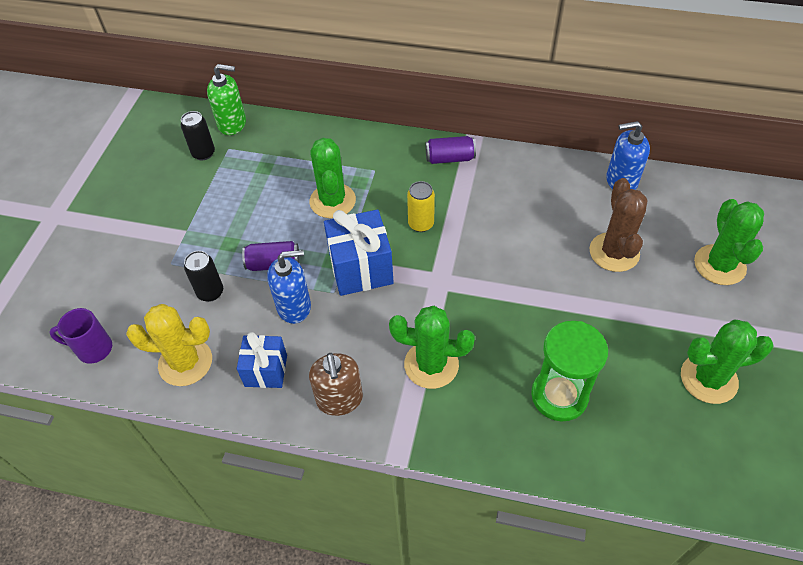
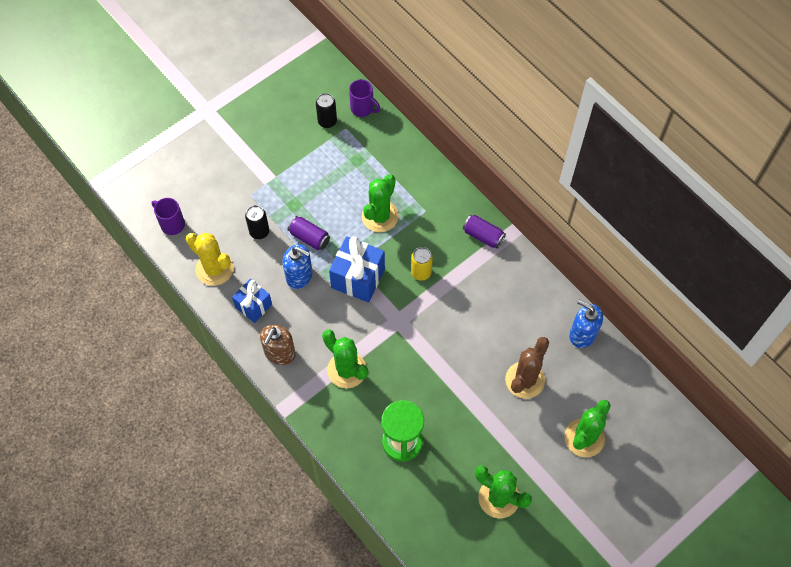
camera: 35 degrees right, 10 degrees up
(232, 124) = (363, 108): green soap dispenser -> purple mug

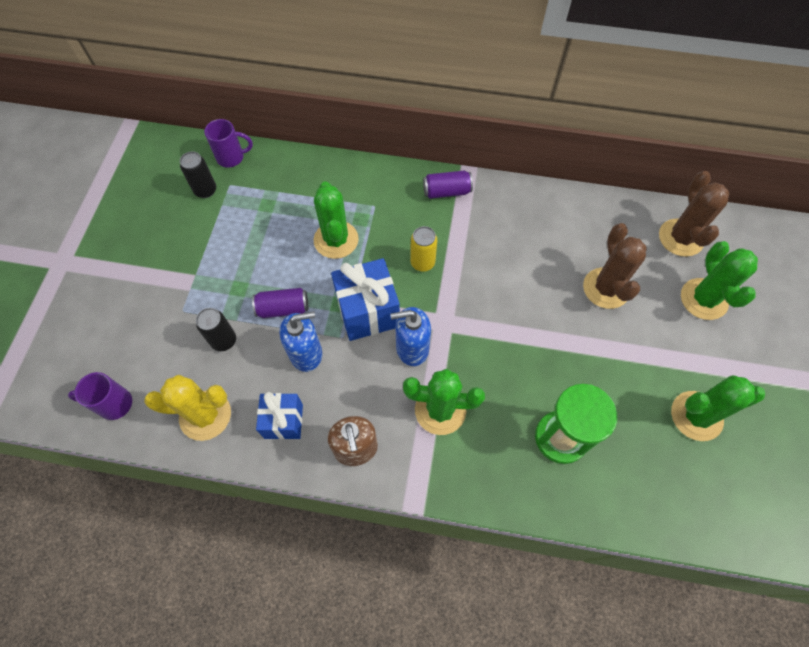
camera: 40 degrees left, 0 degrees up
(582, 334) = (610, 213): blue soap dispenser -> blue soap dispenser (412, 348)
(614, 388) = (680, 238): none -> brown cactus

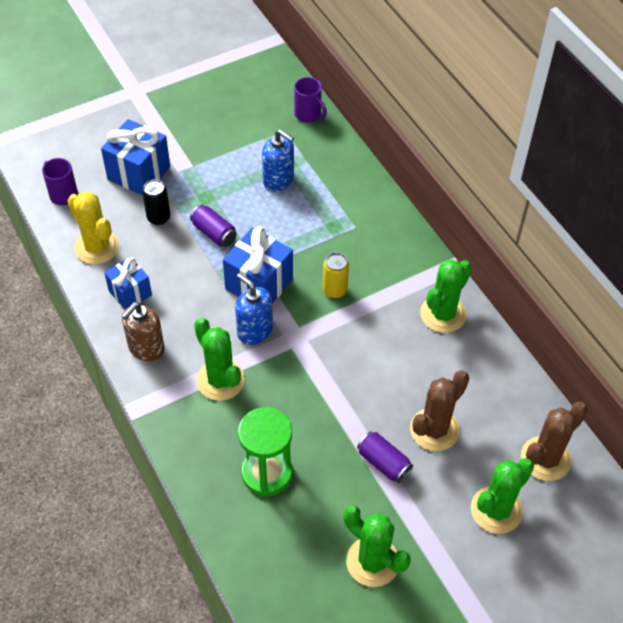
camera: 50 degrees right, 10 degrees down
(158, 322) = (139, 173): none -> blue gift
(205, 190) = (265, 121): black can -> none
(306, 353) = (191, 270): blue soap dispenser -> blue soap dispenser (278, 180)
(336, 240) = (301, 224): green cactus -> green cactus (443, 314)
(446, 192) = (417, 264): purple can -> purple can (383, 463)

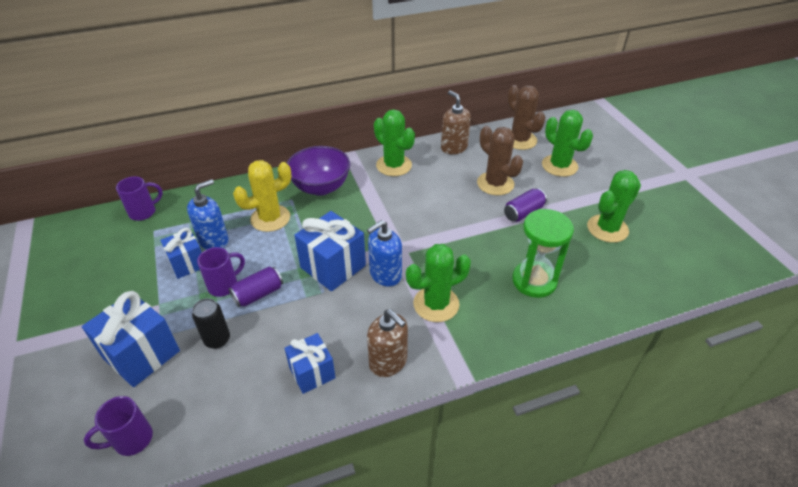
camera: 80 degrees left, 10 degrees down
(97, 247) = (234, 403): yellow cactus -> yellow cactus (270, 218)
(221, 205) = (224, 285): none -> purple mug
(244, 170) = (187, 263): none -> blue gift
(334, 290) = (355, 219): yellow can -> none
(382, 249) = (321, 187): none -> purple bowl
(501, 377) = (454, 147): none -> brown soap dispenser

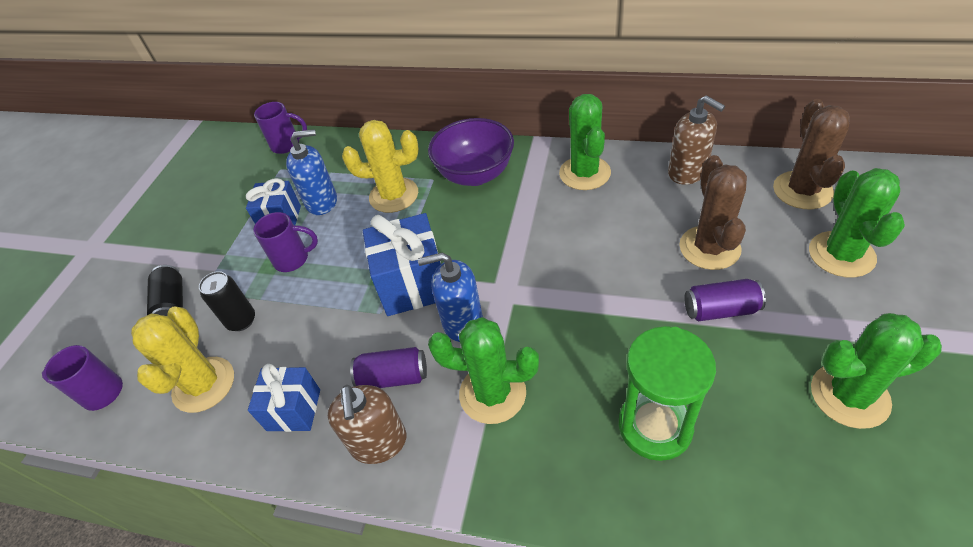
camera: 40 degrees right, 5 degrees up
(141, 354) = (173, 304): blue gift -> black can
(224, 391) = (204, 384): none -> yellow cactus
(258, 294) = (315, 285): purple can -> purple can (393, 377)
(454, 147) = (687, 172): brown soap dispenser -> brown soap dispenser turned 135 degrees clockwise

